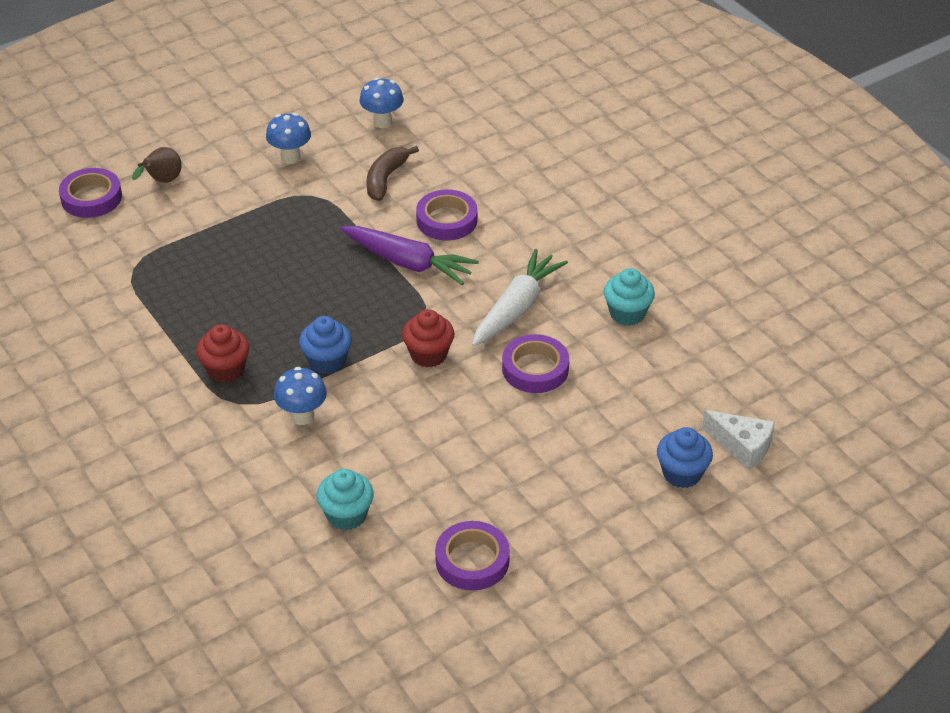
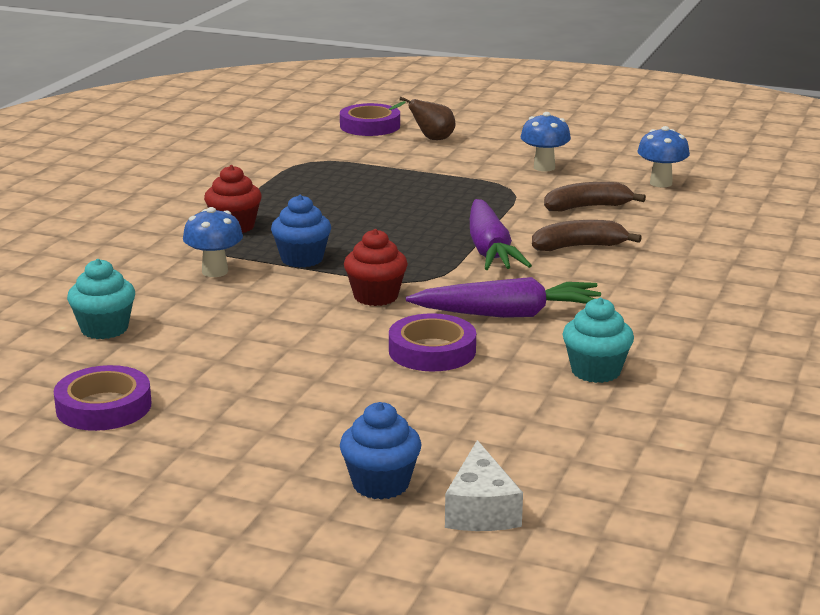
camera: 55 degrees right, 20 degrees down
(447, 220) = (579, 247): purple tape -> brown banana
(516, 307) = (509, 314): white carrot -> purple carrot

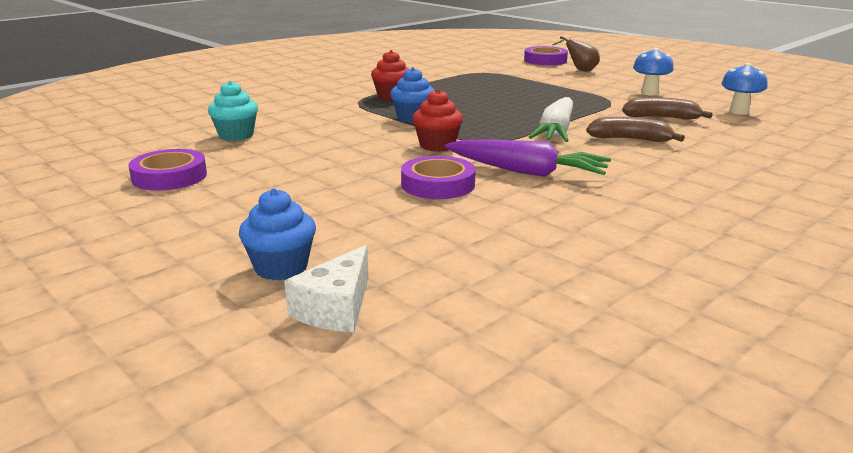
camera: 25 degrees right, 0 degrees up
(215, 272) = (347, 117): blue mushroom -> none
(490, 250) = (556, 132): purple carrot -> white carrot
(595, 371) = (559, 222): turquoise cupcake -> none

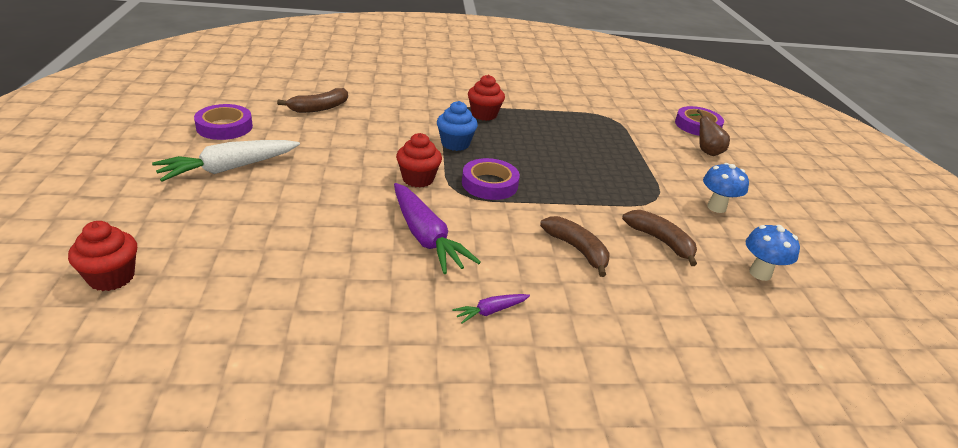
camera: 35 degrees right, 10 degrees up
(236, 135) = (319, 108): turquoise cupcake -> brown banana
(281, 268) = (144, 231): blue cupcake -> none
(336, 308) = (111, 277): white cheese -> red cupcake
(438, 184) = (346, 215): purple tape -> purple tape (489, 184)
(556, 132) = (532, 210): white carrot -> white carrot (228, 168)
(661, 188) = (490, 311): none -> purple carrot

